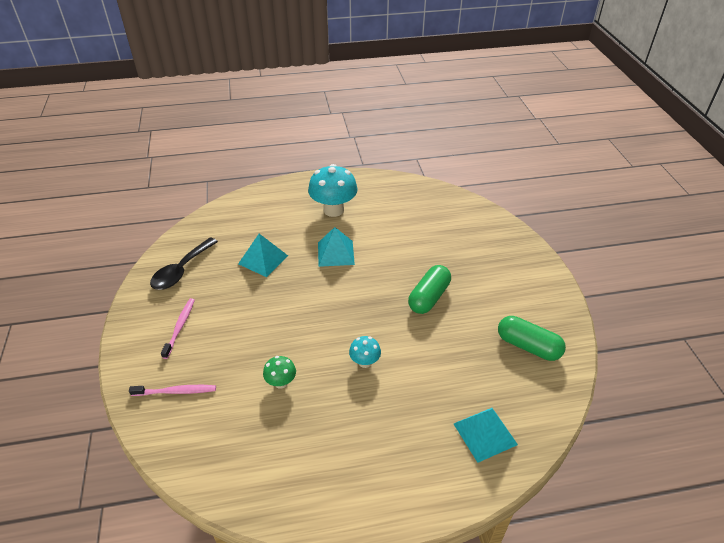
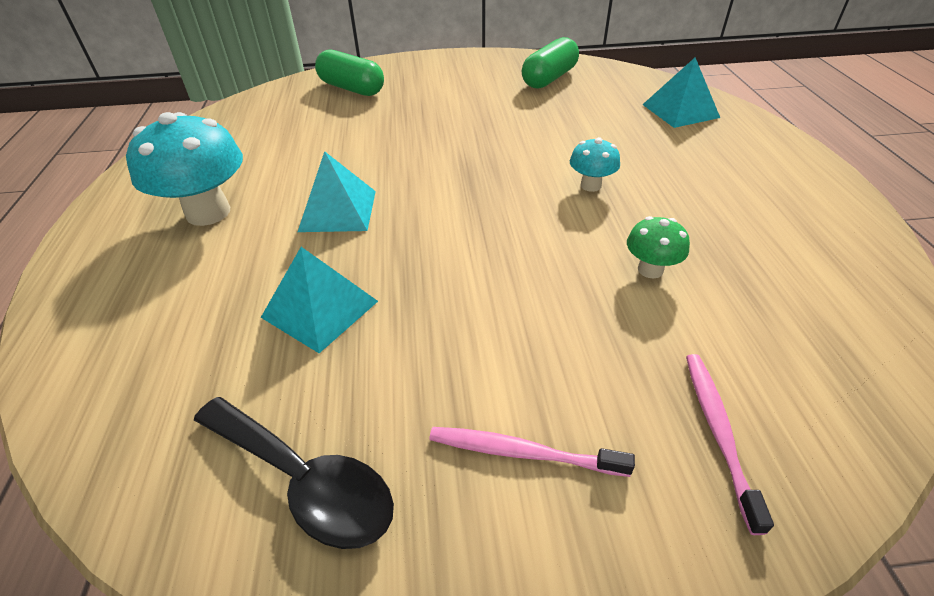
camera: 85 degrees left, 0 degrees up
(429, 297) = (464, 131): green capsule -> green capsule (351, 88)

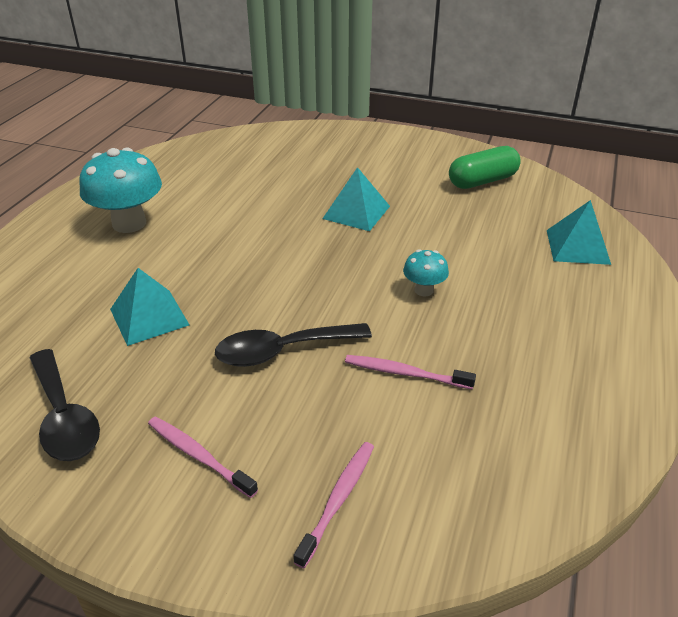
camera: 25 degrees right, 5 degrees down
(338, 210) = (214, 249): turquoise pyramid -> turquoise pyramid (356, 212)
(351, 88) = (304, 147): green capsule -> none
(509, 292) = (282, 351): none -> black spoon
(650, 270) = (404, 373): green mushroom -> pink toothbrush

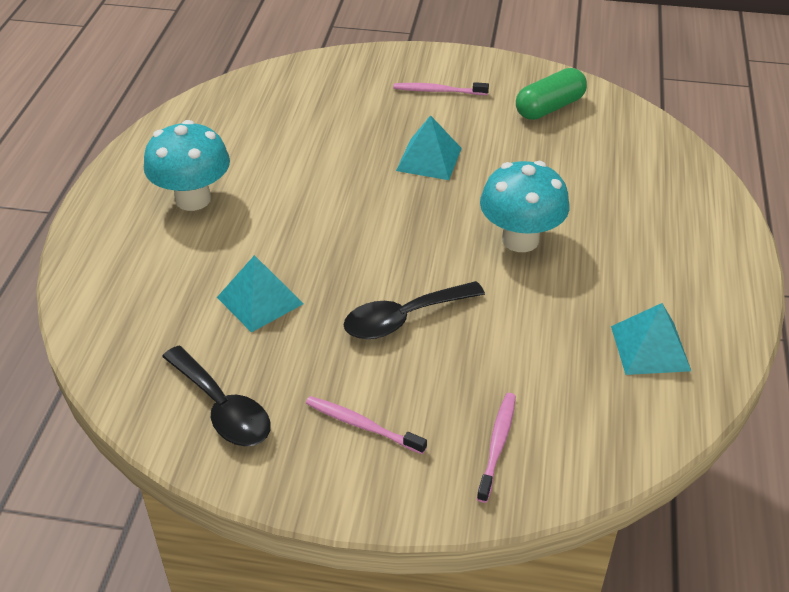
camera: 10 degrees left, 5 degrees up
(404, 373) = (524, 325): pink toothbrush -> pink toothbrush (437, 91)
(424, 290) = (520, 239): turquoise mushroom -> turquoise mushroom, size x1.97
(577, 247) = (658, 175): turquoise pyramid -> turquoise pyramid (650, 348)

